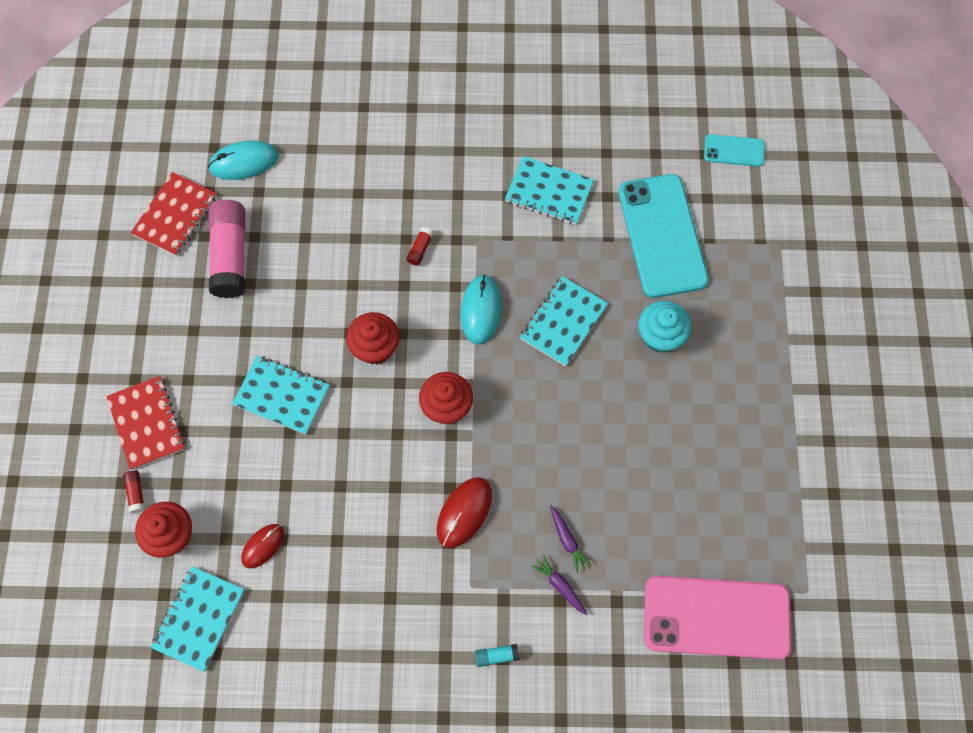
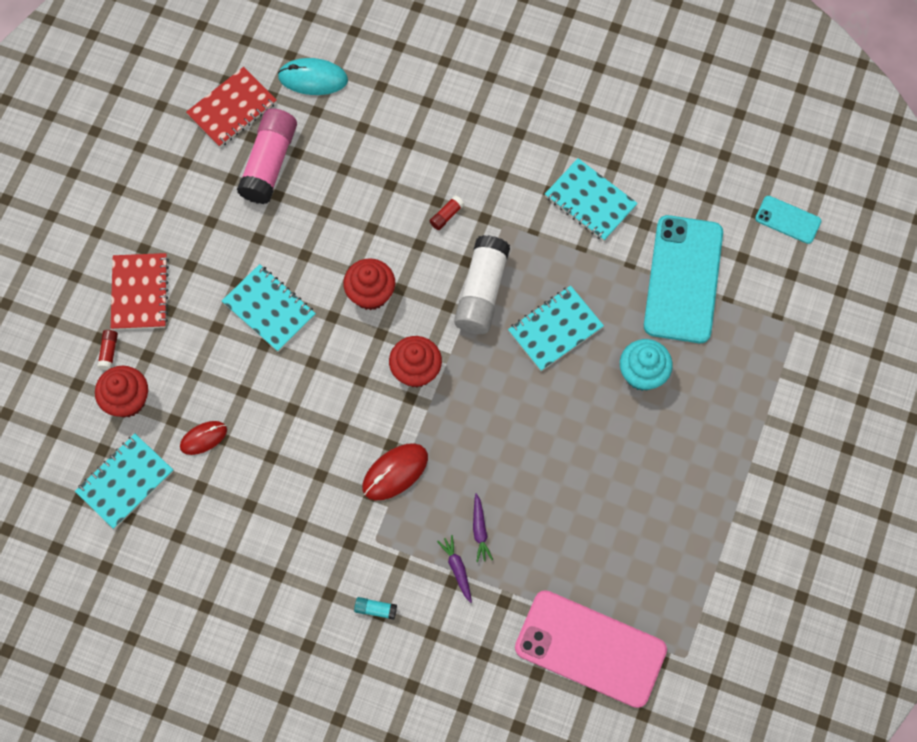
camera: 20 degrees right, 0 degrees up
(481, 310) = (481, 292): turquoise mouse -> white glue stick

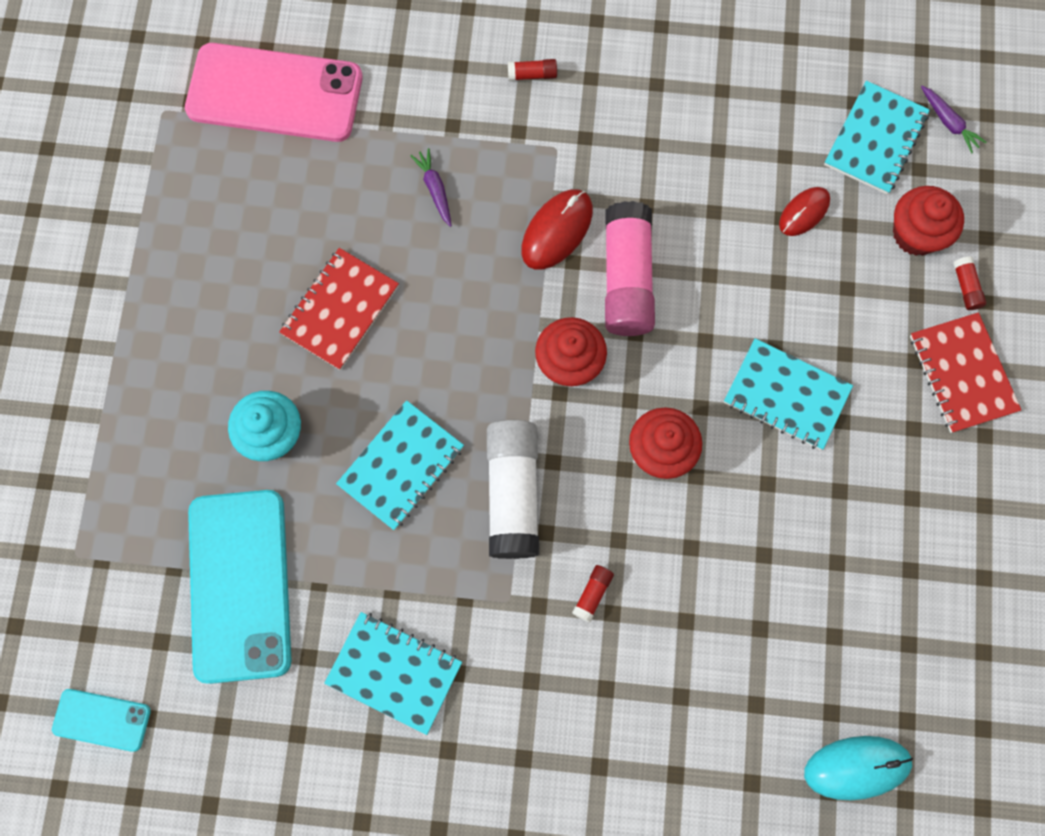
camera: 165 degrees right, 5 degrees up
(232, 109) = (954, 682): red notebook -> red notebook (340, 310)
(269, 163) = (867, 609): pink glue stick -> pink glue stick (627, 279)
(375, 609) = (532, 74): turquoise glue stick -> red glue stick
(457, 569) = (450, 140): purple carrot -> purple carrot (949, 122)

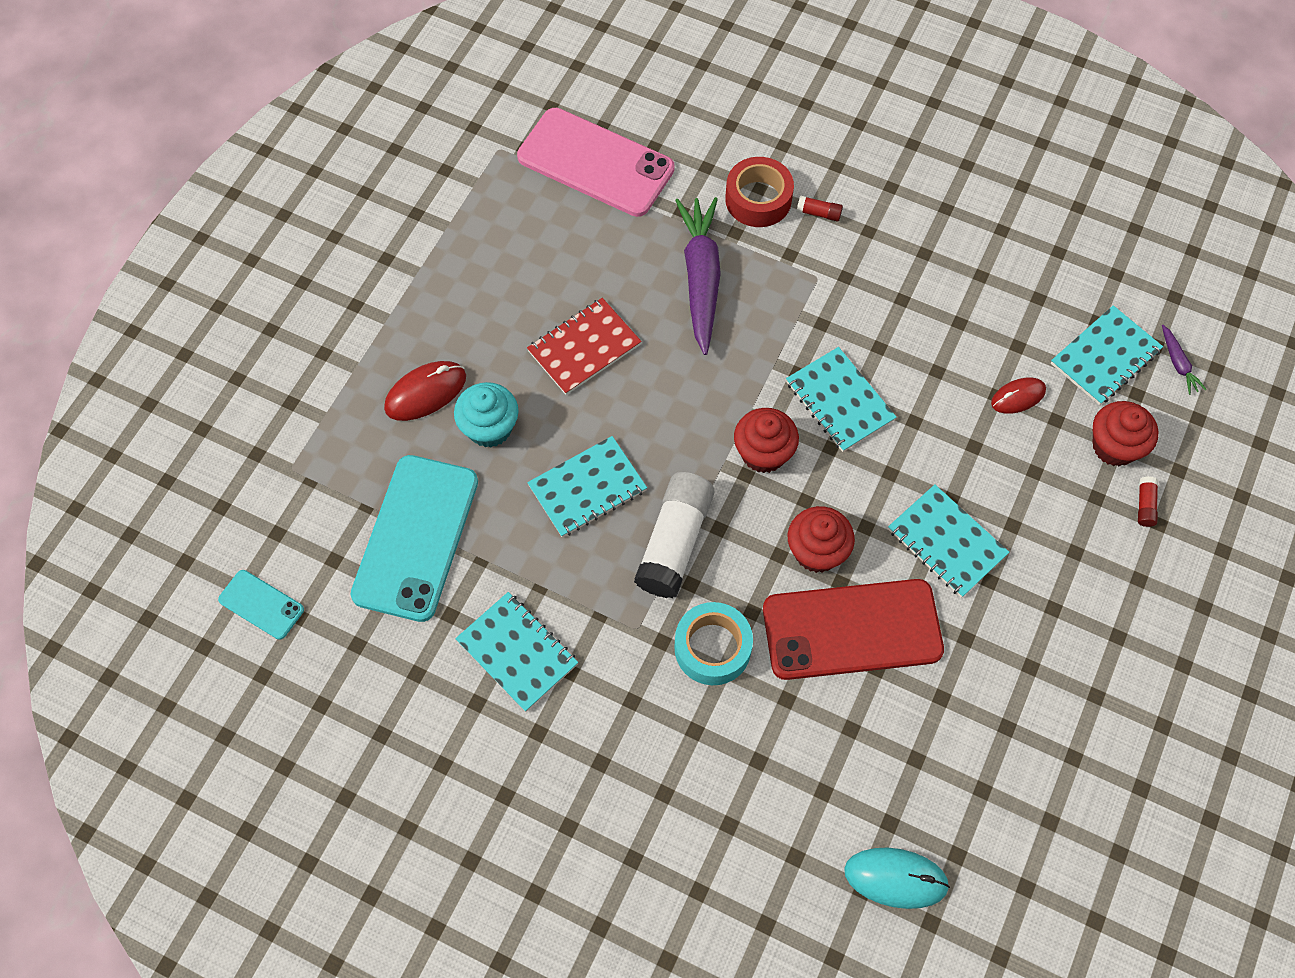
camera: 20 degrees right, 10 degrees down
(435, 189) = (700, 278): purple carrot -> purple carrot, size x2.32
(463, 79) = (758, 199): none -> red tape
(557, 231) = (793, 343): red mouse -> red mouse (425, 393)
(592, 594) = (712, 648): red glue stick -> turquoise tape
(627, 279) = (839, 401): pink glue stick -> turquoise notebook
(725, 523) = (852, 630): none -> red phone
(962, 374) = (1115, 577): red notebook -> none

